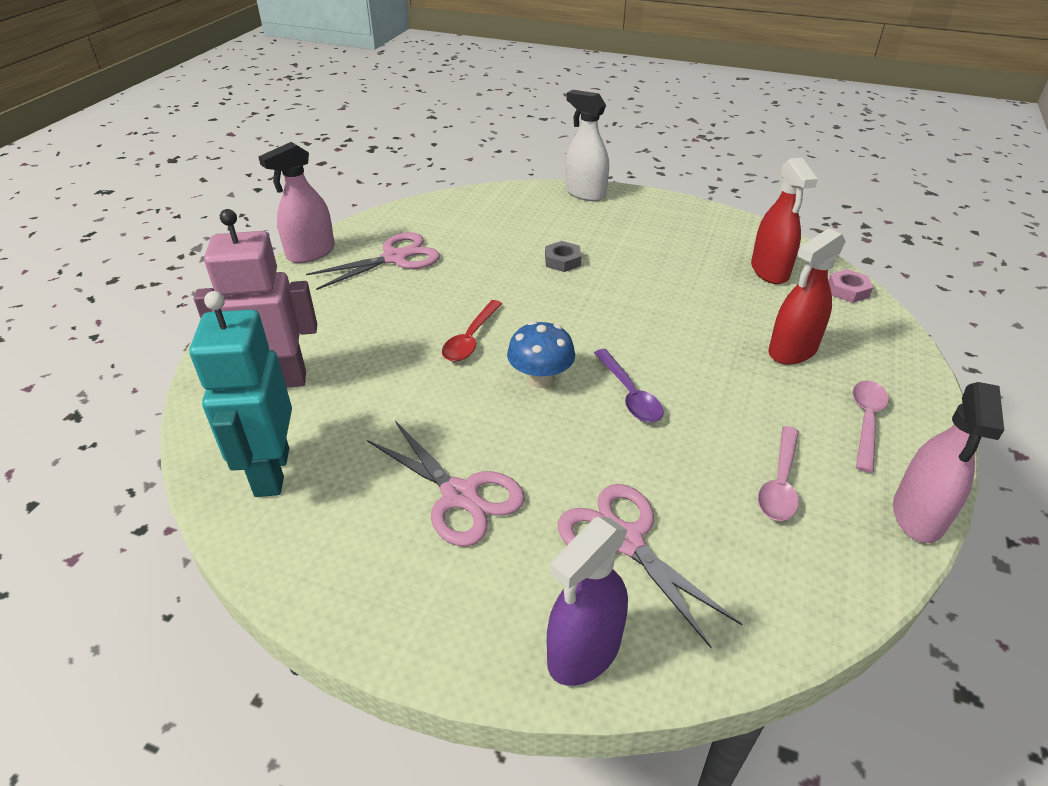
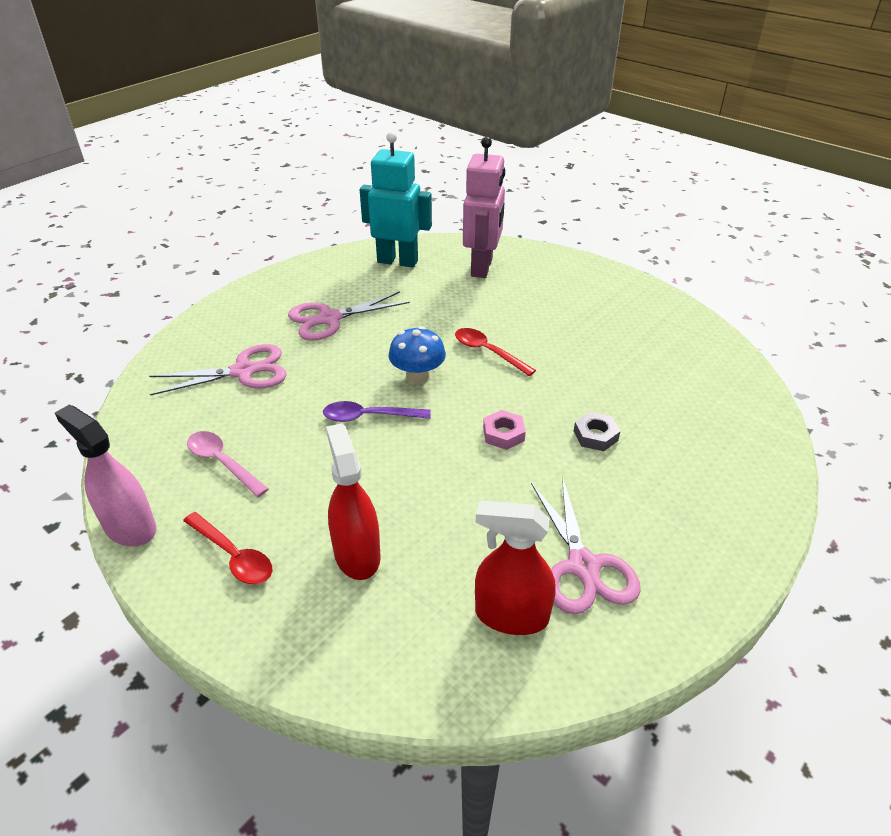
camera: 110 degrees right, 0 degrees up
(311, 253) = (654, 292): pink spray bottle -> none
(395, 258) = (632, 333): pink scissors -> pink scissors (583, 566)
(584, 652) = (194, 338): purple spray bottle -> none
(585, 193) = (764, 502): white spray bottle -> none
(848, 290) = (433, 682): pink nut -> pink nut (503, 434)
(866, 421) = (233, 556): pink spoon -> red spoon

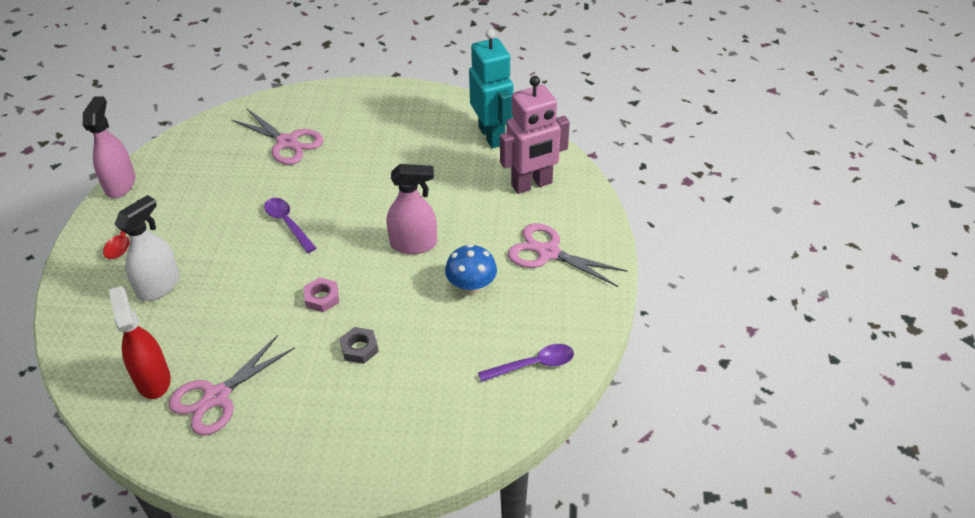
camera: 55 degrees right, 5 degrees up
(222, 462) = (195, 186): pink spoon -> none
(329, 319) = (380, 145): pink scissors -> pink scissors (548, 253)
(357, 554) = (159, 286): red spray bottle -> white spray bottle
(417, 375) = (352, 223): blue mushroom -> blue mushroom (471, 286)
(488, 352) = (414, 244): red spoon -> pink spray bottle
(694, 349) = (533, 365): none -> purple spoon

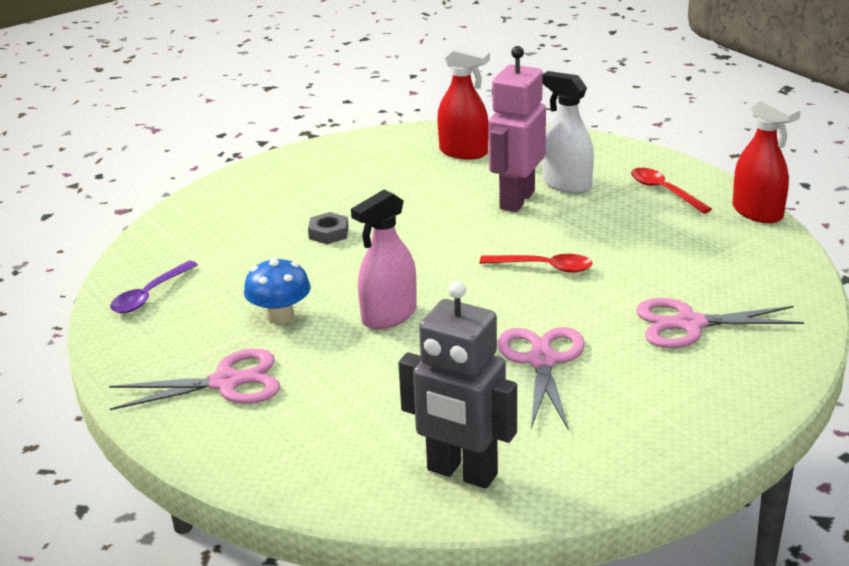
camera: 140 degrees right, 15 degrees down
(120, 184) = (757, 212): pink spray bottle -> red spray bottle
(159, 286) = (566, 184): white spray bottle -> white spray bottle turned 135 degrees clockwise
(217, 397) = (400, 166): pink scissors -> pink scissors (542, 361)
(287, 223) = (544, 267): purple spoon -> red spoon
(322, 298) = (414, 242): pink nut -> none
(492, 136) = (461, 473): turquoise robot -> grey robot
(532, 184) = (328, 442): pink robot -> pink robot (516, 200)

